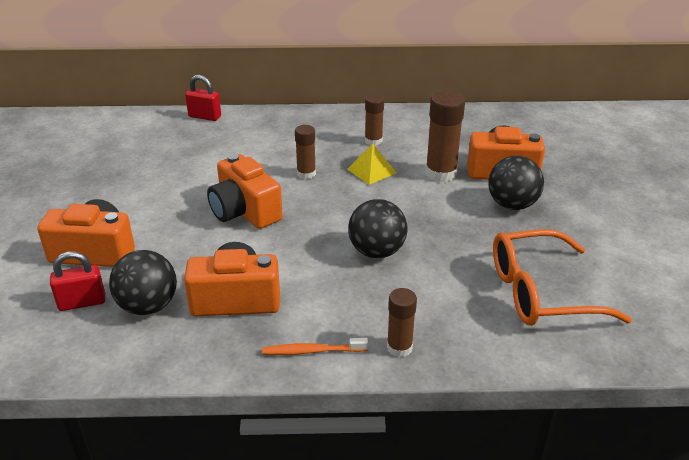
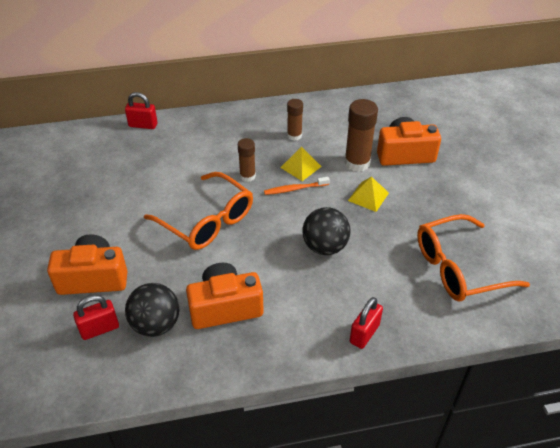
camera: 10 degrees left, 10 degrees up
(244, 211) = (207, 221): orange camera -> orange glasses
(312, 351) = (299, 347): orange toothbrush -> orange toothbrush (295, 189)
(399, 347) = (364, 333): brown glue stick -> red padlock
(445, 207) = (368, 196): none -> yellow pyramid
(512, 205) = (420, 187): black ball -> none

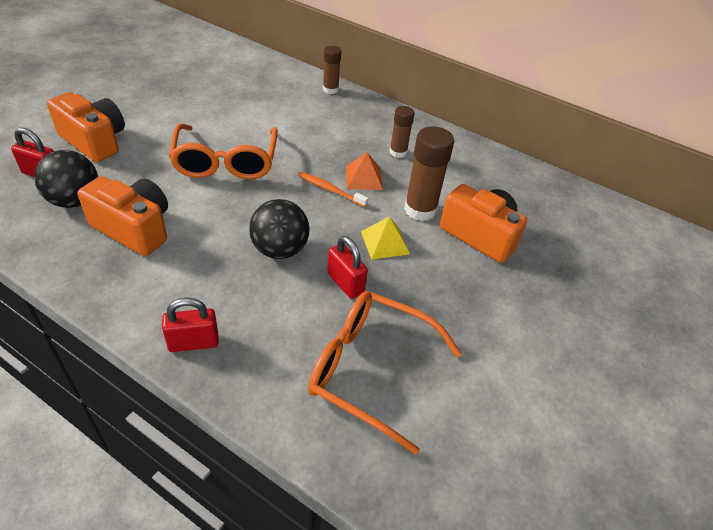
camera: 40 degrees right, 0 degrees up
(143, 125) = (292, 72): red padlock -> red padlock (345, 283)
(247, 176) = (309, 154): brown glue stick -> brown glue stick (330, 89)
(300, 167) = (363, 178): yellow pyramid -> orange pyramid

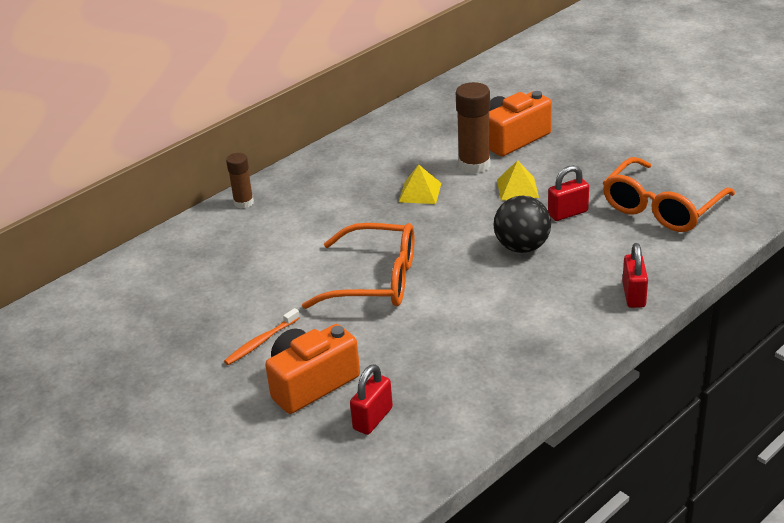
camera: 70 degrees left, 10 degrees down
(75, 200) = (428, 386): black ball -> none
(134, 228) = (481, 339): orange camera -> none
(330, 190) = (436, 213): orange toothbrush -> orange toothbrush (261, 342)
(363, 178) = (420, 192): orange pyramid -> yellow pyramid
(398, 152) = (380, 168): brown glue stick -> none

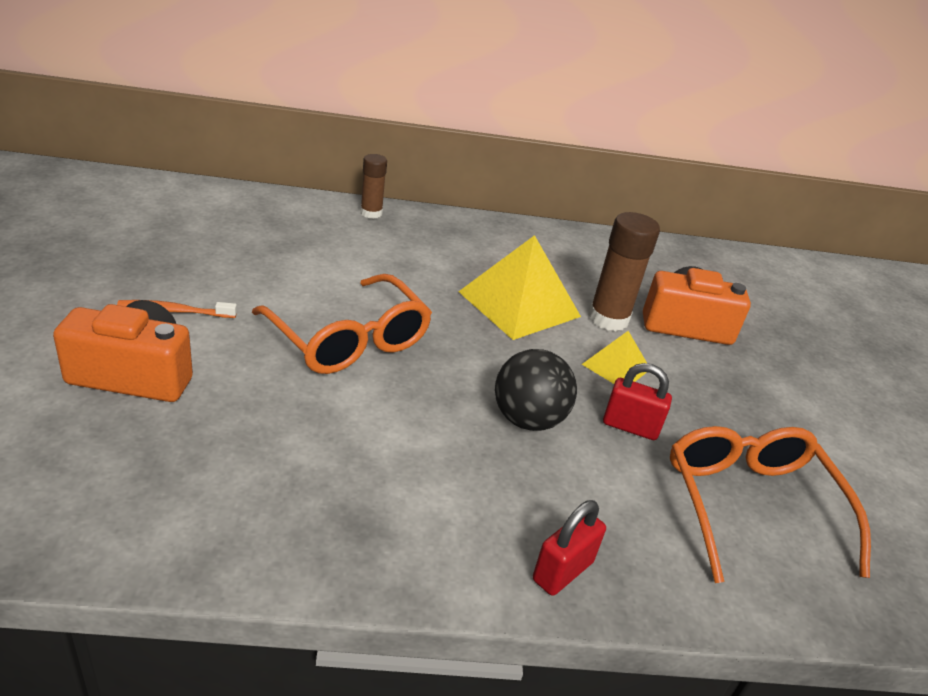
camera: 35 degrees right, 0 degrees up
(373, 418) = (107, 450): red padlock -> none
(420, 192) = (519, 304): yellow pyramid -> yellow pyramid, size x1.89
(661, 208) = (750, 505): orange glasses -> orange glasses turned 90 degrees clockwise

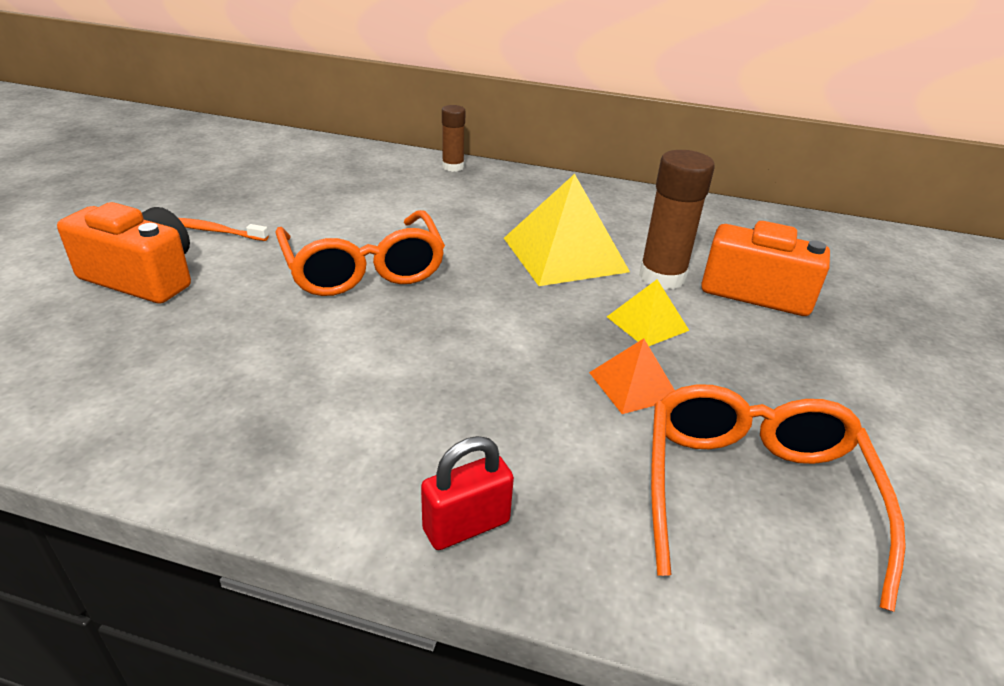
camera: 20 degrees right, 0 degrees up
(528, 419) = (513, 363): black ball -> none
(630, 426) = (633, 385): red padlock -> orange pyramid

